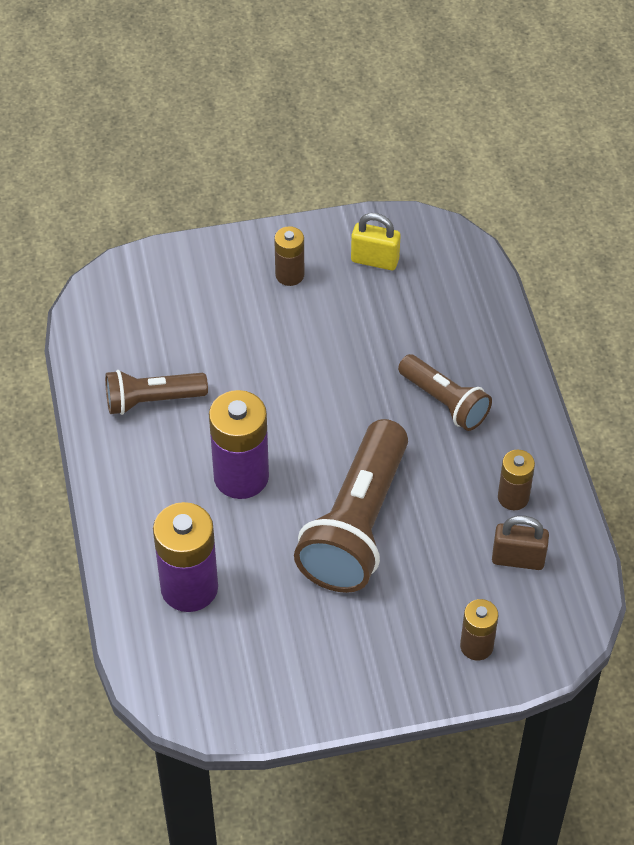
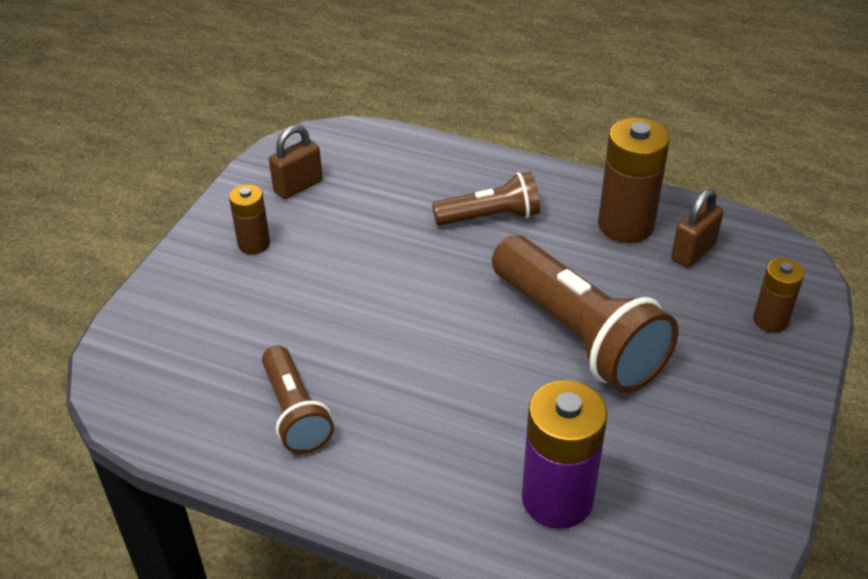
camera: 55 degrees left, 10 degrees down
(152, 400) = (295, 413): brown flashlight -> brown flashlight turned 45 degrees counterclockwise
(241, 476) = (452, 389): purple battery -> none
(375, 260) = (298, 186): yellow padlock -> brown padlock
(513, 497) = (626, 225): brown battery -> brown battery, size x1.76

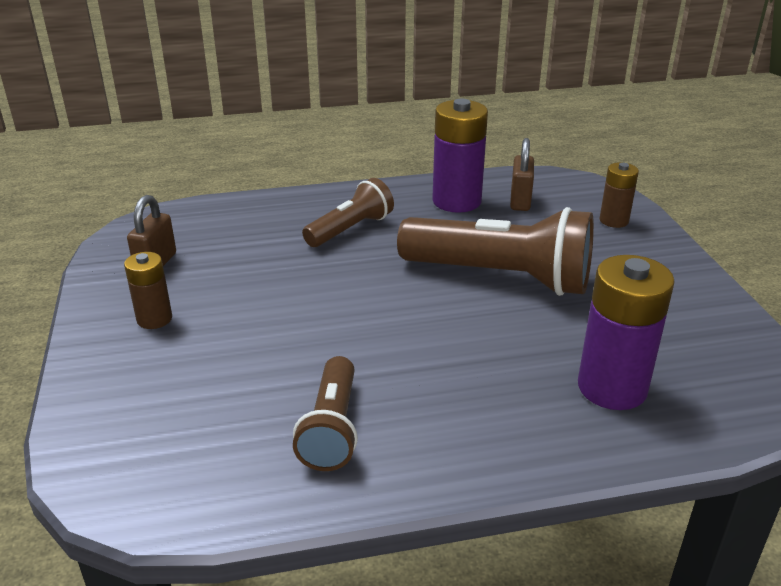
camera: 35 degrees left, 10 degrees down
(295, 413) = (331, 429): brown flashlight -> brown flashlight turned 60 degrees clockwise
(626, 225) = (456, 201): brown battery -> purple battery

